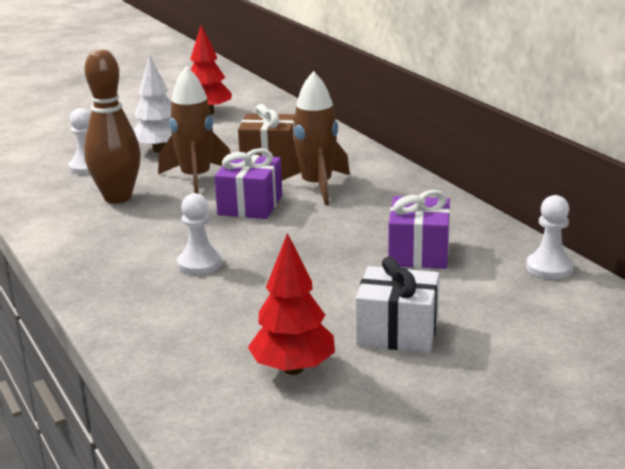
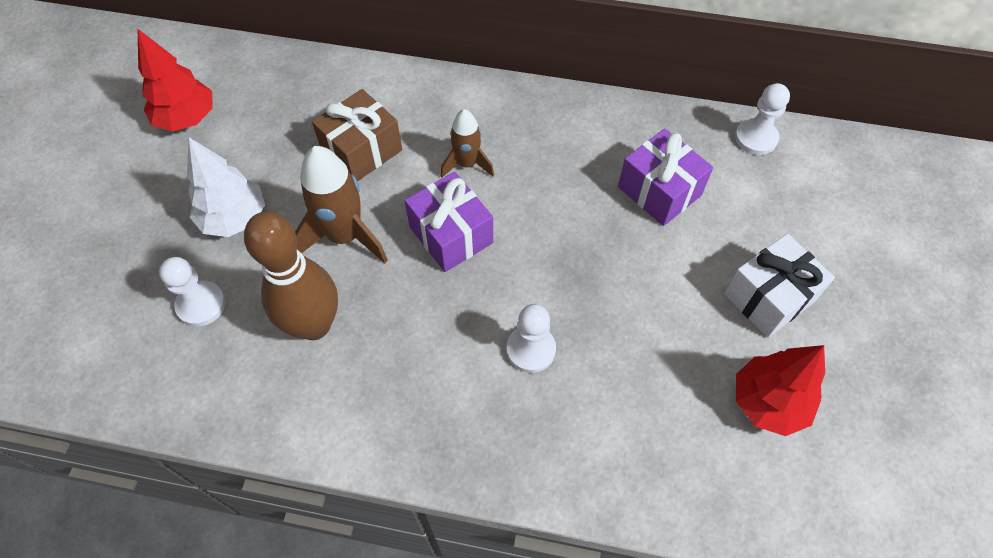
camera: 50 degrees left, 35 degrees up
(316, 187) = (467, 164): brown rocket -> brown rocket, size x0.61

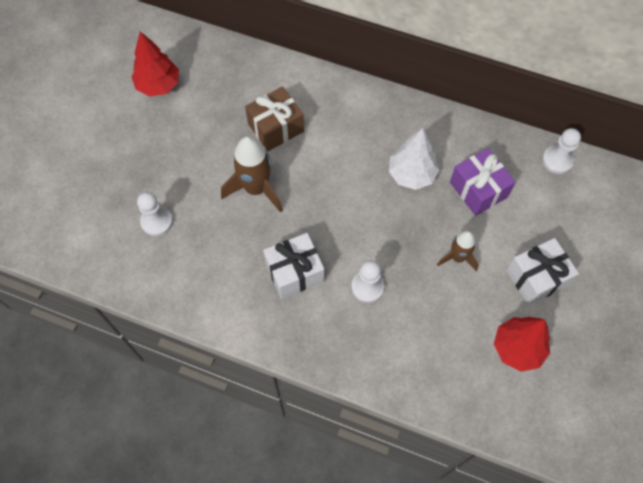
camera: 10 degrees right, 5 degrees up
(234, 218) = (184, 164): white tree -> white tree (411, 174)
(314, 325) = (228, 247): brown bowling pin -> none
(419, 345) = (294, 272): none -> white gift
(451, 235) = (328, 199): purple gift -> none
(467, 164) = (347, 149): brown rocket -> brown rocket (457, 257)

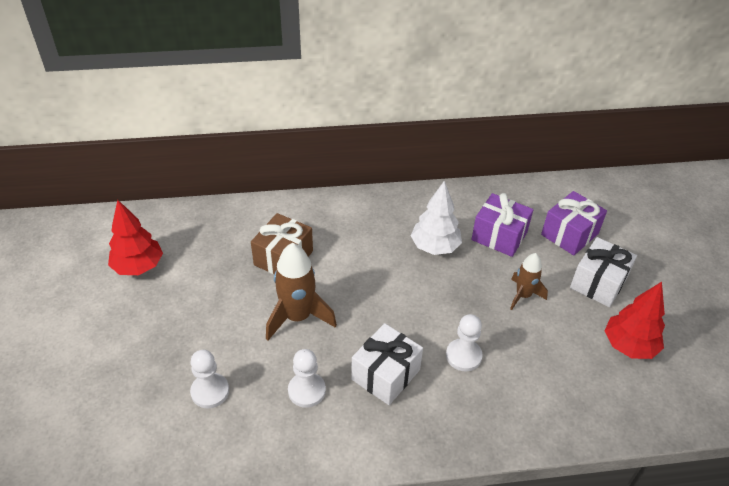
camera: 30 degrees left, 20 degrees down
(547, 217) = (569, 234): none -> purple gift
(557, 160) = (543, 190): white pawn -> white pawn (306, 391)

